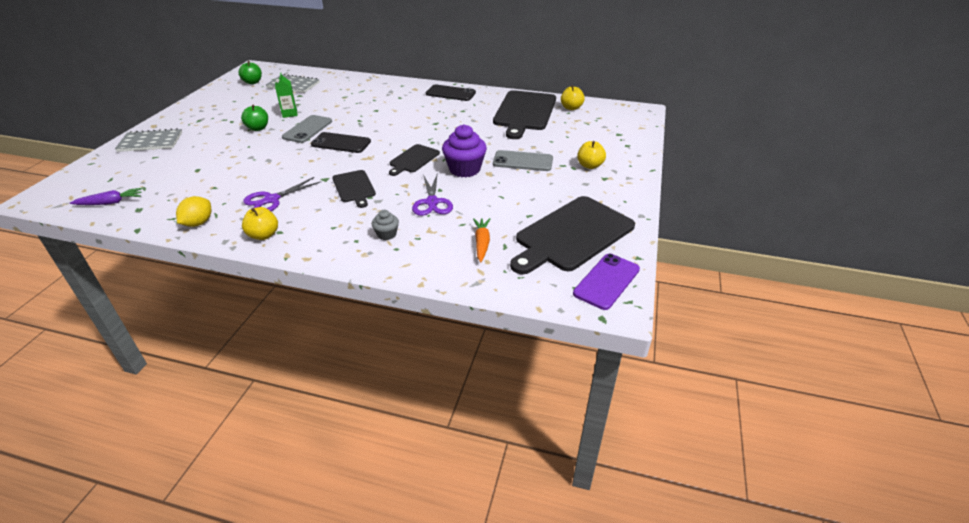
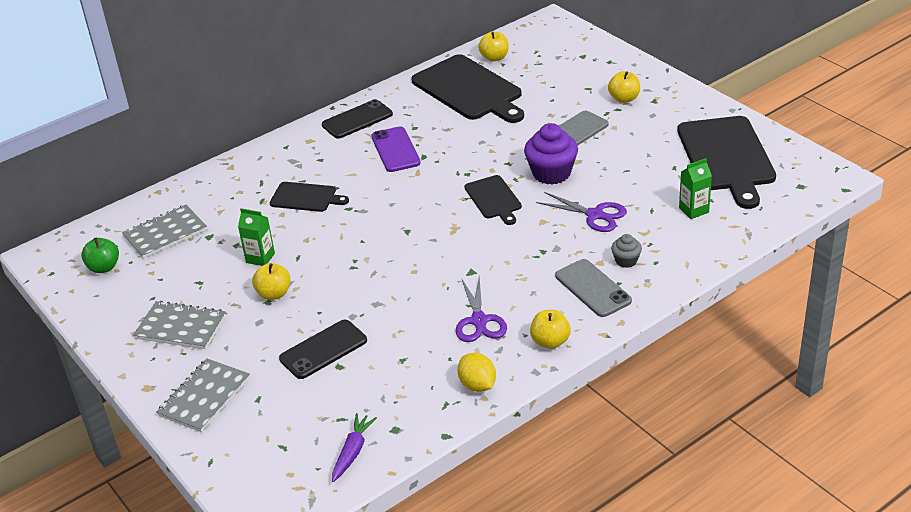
camera: 50 degrees left, 0 degrees up
(211, 116) = (181, 327): none -> grey notebook
(258, 128) = (274, 294): green apple -> yellow apple
(307, 129) = (326, 254): grey phone -> grey phone (592, 288)
(341, 143) = (395, 238): black phone -> black phone (323, 349)
(354, 187) = (512, 256): black cutting board -> black cutting board (305, 197)
(482, 243) = (693, 210): orange carrot -> green carton
(606, 281) = (804, 168): purple phone -> purple phone (395, 150)

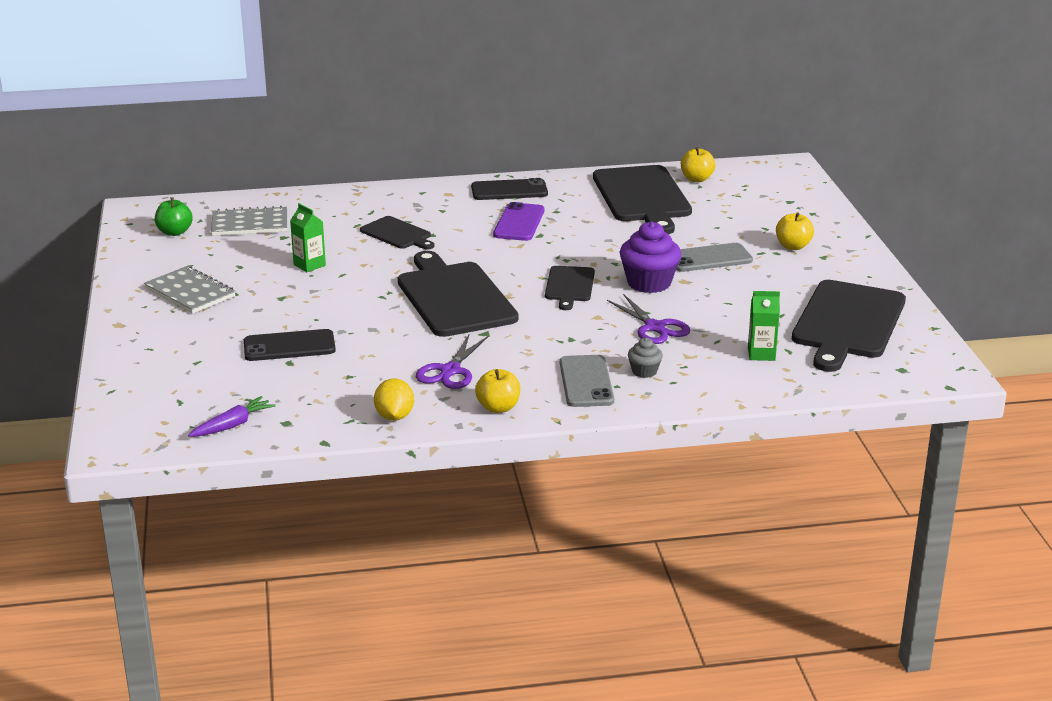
camera: 25 degrees right, 10 degrees down
(204, 397) = (155, 346): grey notebook -> none
(274, 294) = (292, 294): yellow apple -> none
(413, 245) = (454, 297): none -> black cutting board

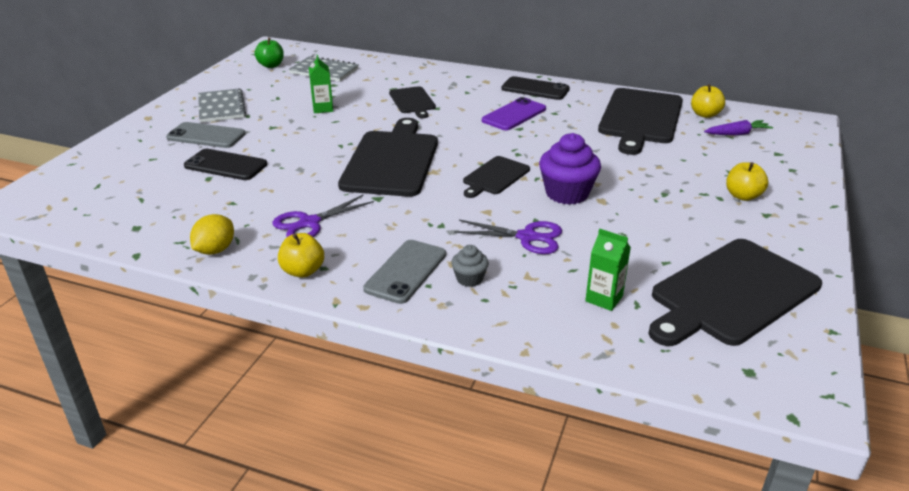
camera: 30 degrees right, 5 degrees up
(232, 425) = (99, 217): purple carrot -> purple carrot (737, 134)
(655, 327) = (527, 237): purple scissors -> purple scissors turned 75 degrees counterclockwise
(709, 258) = (647, 186): grey phone -> grey phone (206, 136)

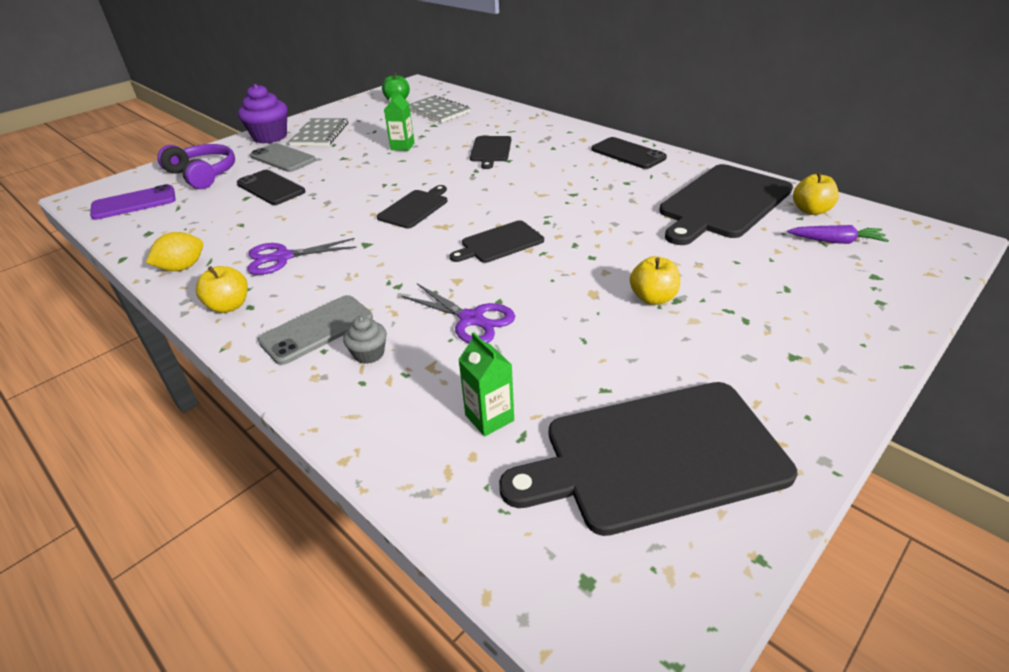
camera: 25 degrees right, 5 degrees up
(131, 164) = (203, 174): none -> purple headphones
(392, 161) = (415, 208): black cutting board -> black cutting board, size x0.52
(514, 115) = (580, 178): purple phone -> purple phone (134, 203)
(567, 193) = (560, 277): purple cupcake -> purple cupcake (270, 137)
(742, 196) = (779, 324): yellow apple -> yellow apple (653, 298)

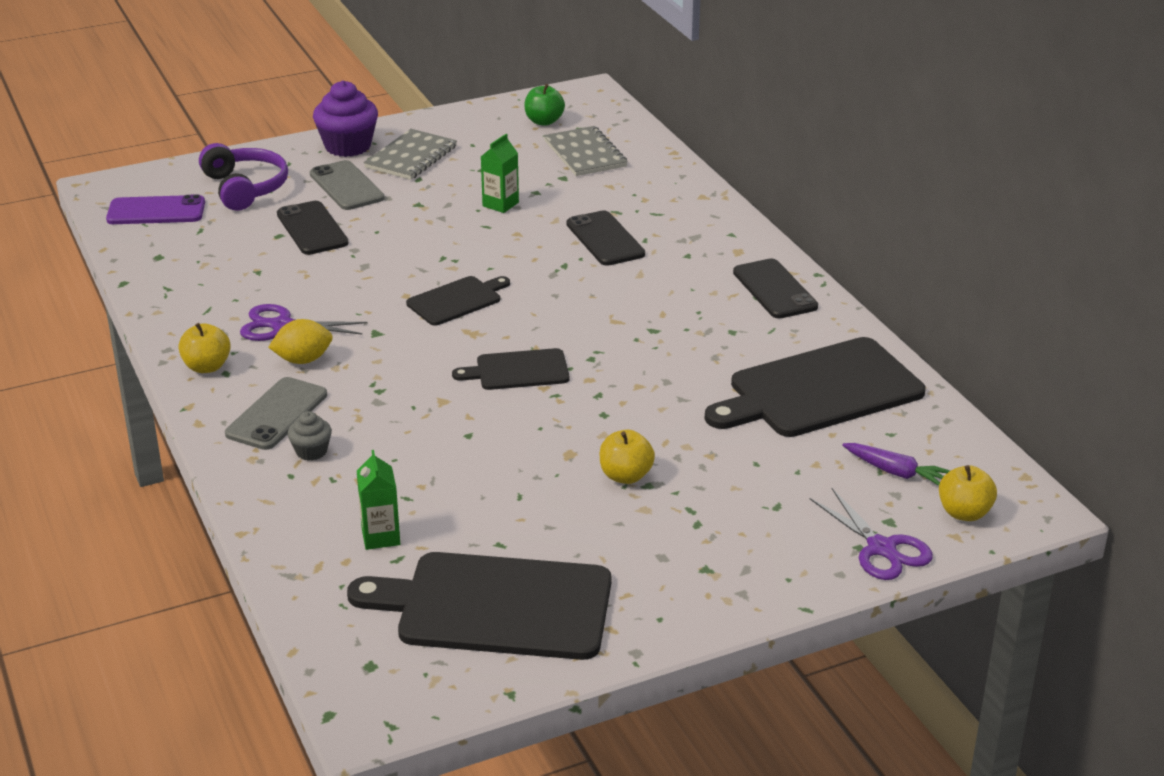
camera: 20 degrees right, 5 degrees down
(182, 267) = (178, 310): yellow lemon -> yellow lemon (303, 360)
(317, 329) = (277, 414): grey phone -> grey phone turned 45 degrees counterclockwise
(471, 319) = (428, 446): purple scissors -> purple scissors (881, 548)
(490, 150) = (605, 239): black cutting board -> black phone
(810, 210) = (914, 428): yellow apple -> yellow apple (964, 513)

